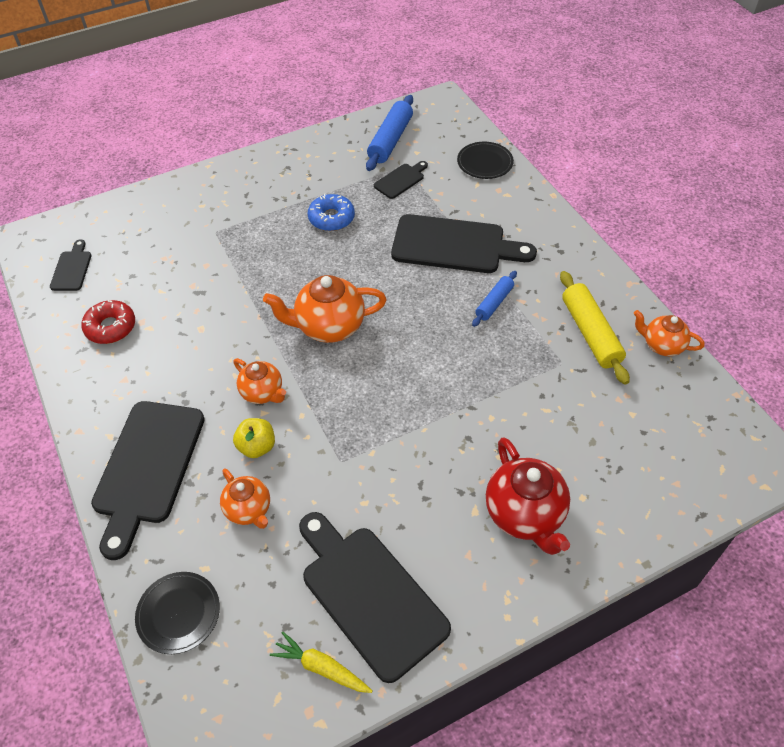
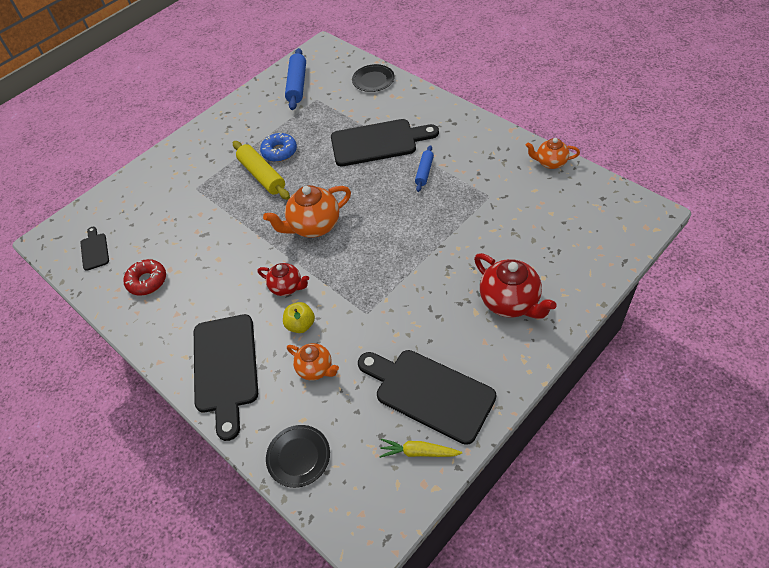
camera: 15 degrees left, 0 degrees up
(262, 392) = (287, 287): orange teapot -> red teapot
(400, 180) = (318, 110): black cutting board -> none
(590, 333) = (499, 170): yellow rolling pin -> yellow rolling pin (262, 176)

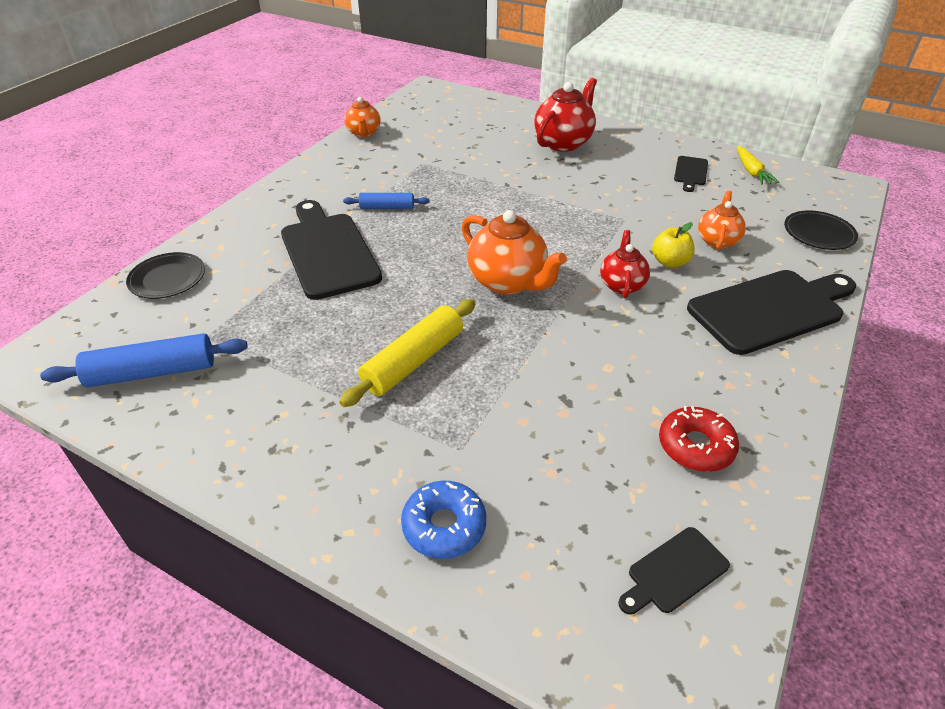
camera: 110 degrees left, 10 degrees down
(279, 151) = (351, 353): blue donut -> blue donut (444, 526)
(429, 393) = (690, 172): black cutting board -> black cutting board, size x0.47

